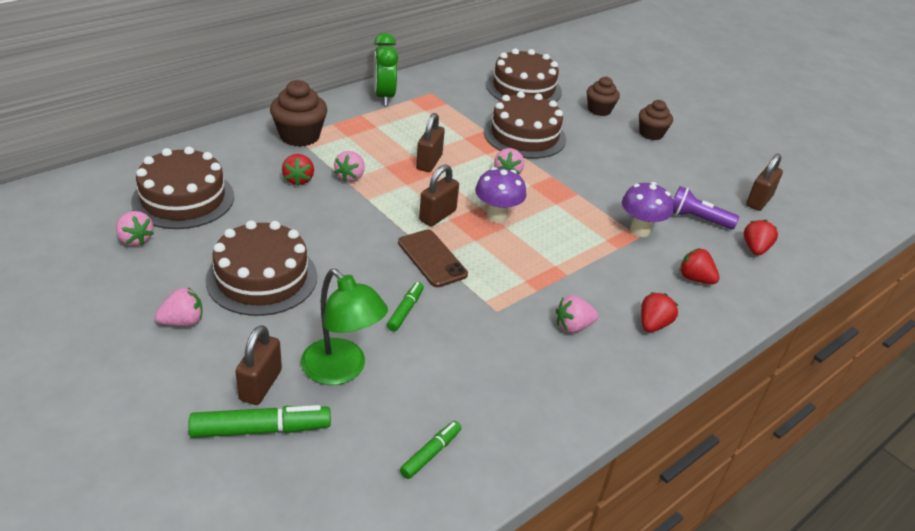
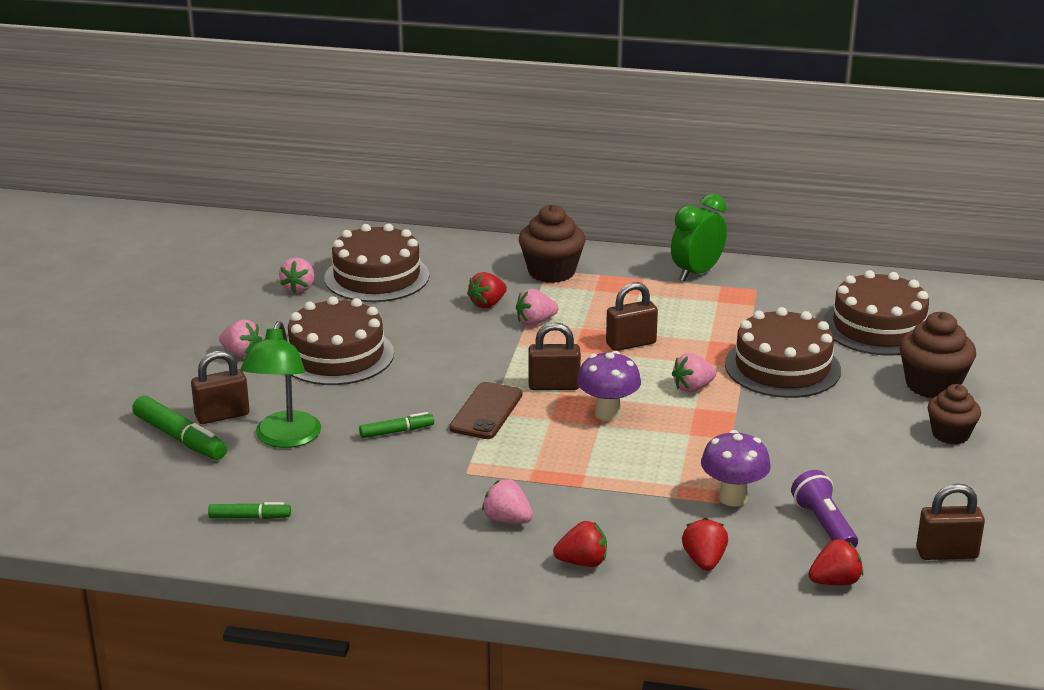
camera: 55 degrees right, 10 degrees down
(599, 110) = (932, 385): brown cupcake -> brown cupcake, size x1.50

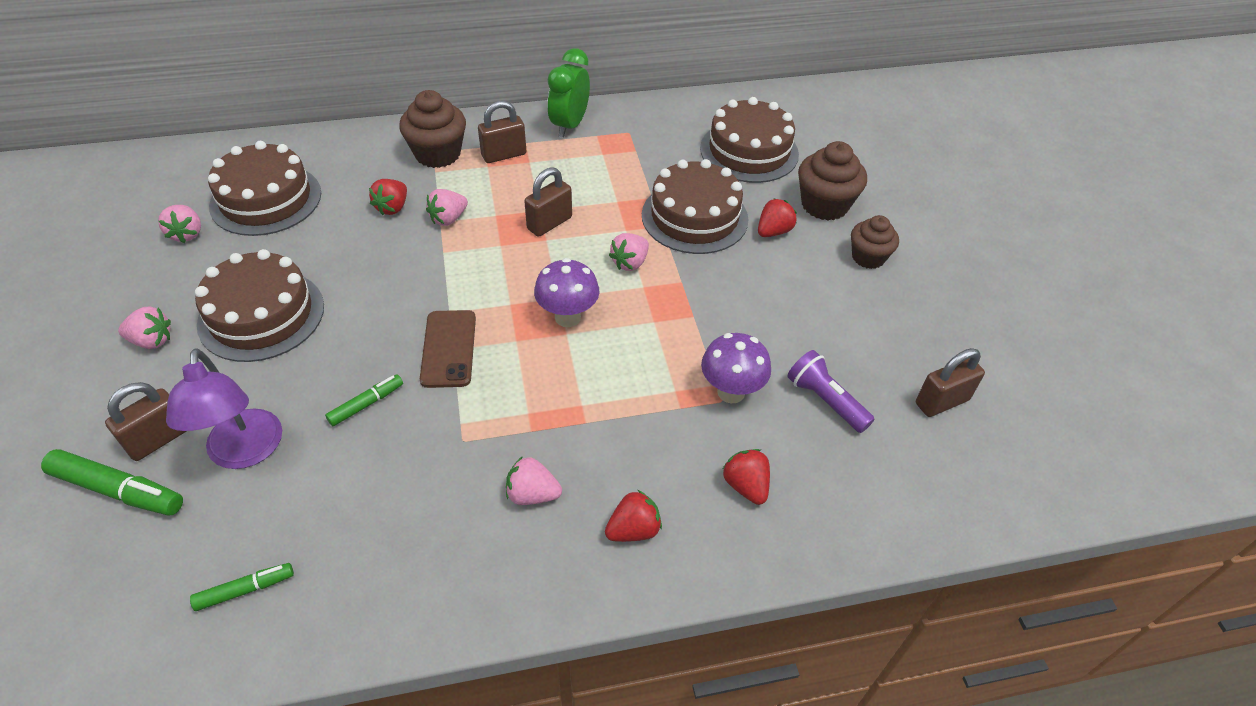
camera: 25 degrees left, 20 degrees up
(284, 439) = (245, 452): green lamp -> purple lamp
(554, 386) = (501, 295): brown padlock -> brown padlock (504, 155)
(835, 582) = (871, 471): red strawberry -> red strawberry (773, 231)

